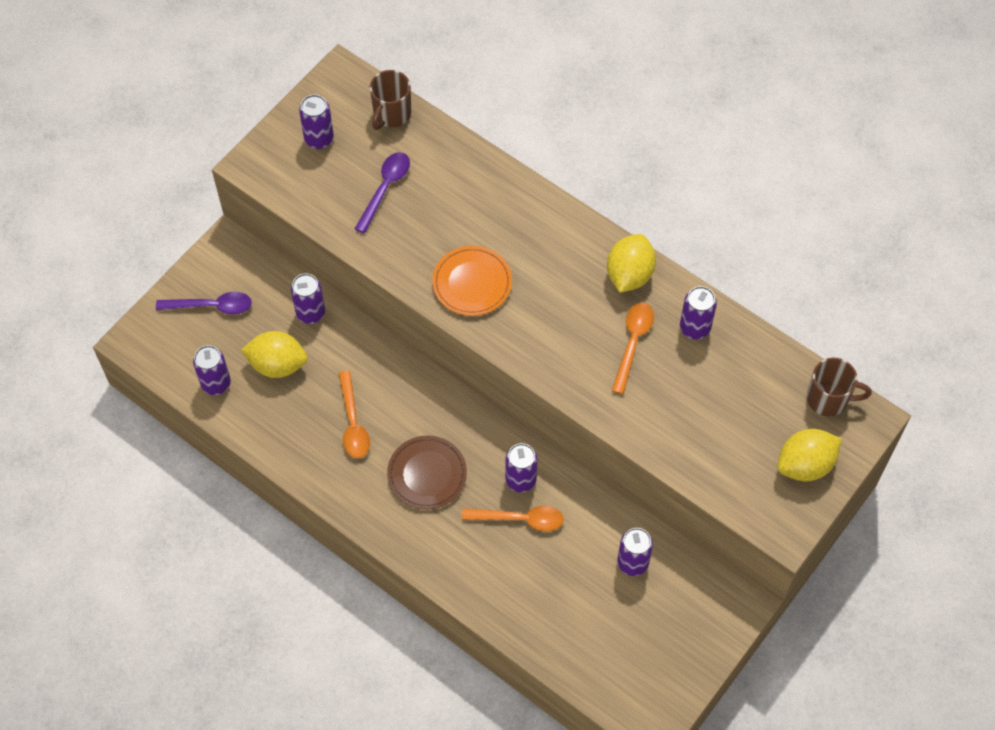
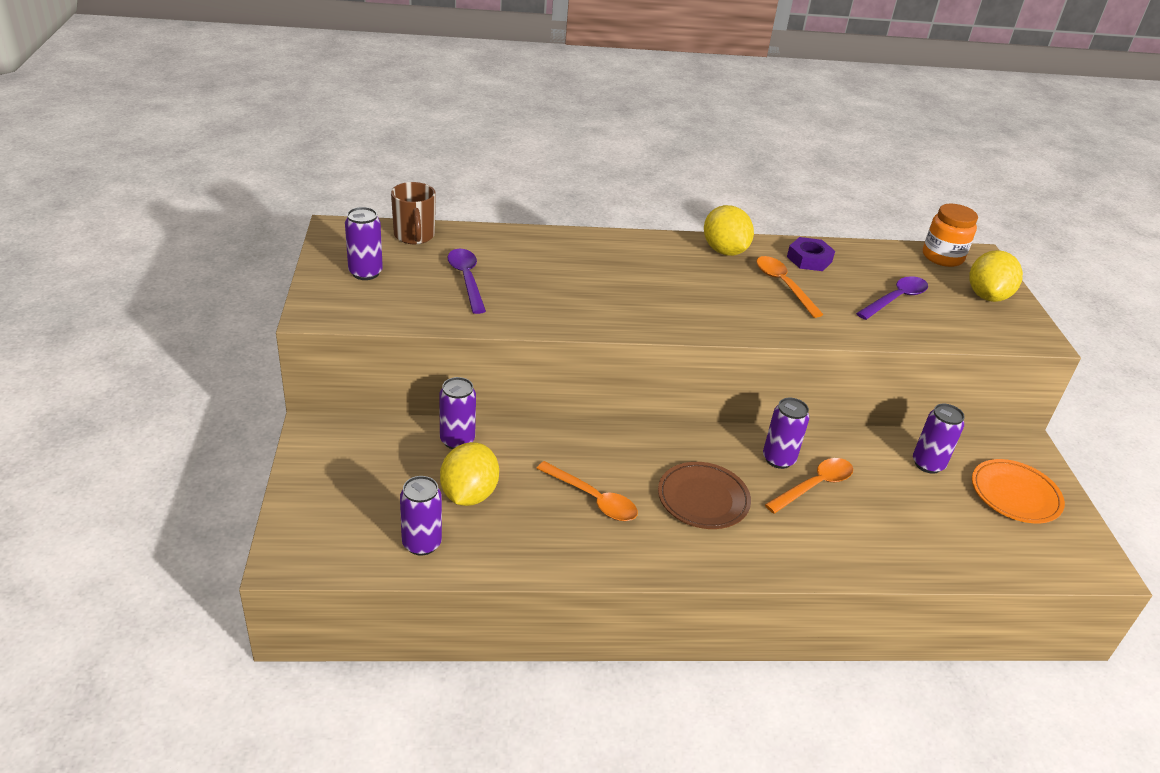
camera: 45 degrees left, 25 degrees down
(211, 306) = (349, 484): purple spoon -> purple spoon (896, 299)
(277, 364) = (469, 494): yellow lemon -> yellow lemon turned 45 degrees counterclockwise
(472, 283) = (618, 304): orange plate -> orange plate (1015, 495)
(694, 328) = (809, 259): purple can -> purple nut
(829, 399) = (942, 257): brown mug -> orange jar

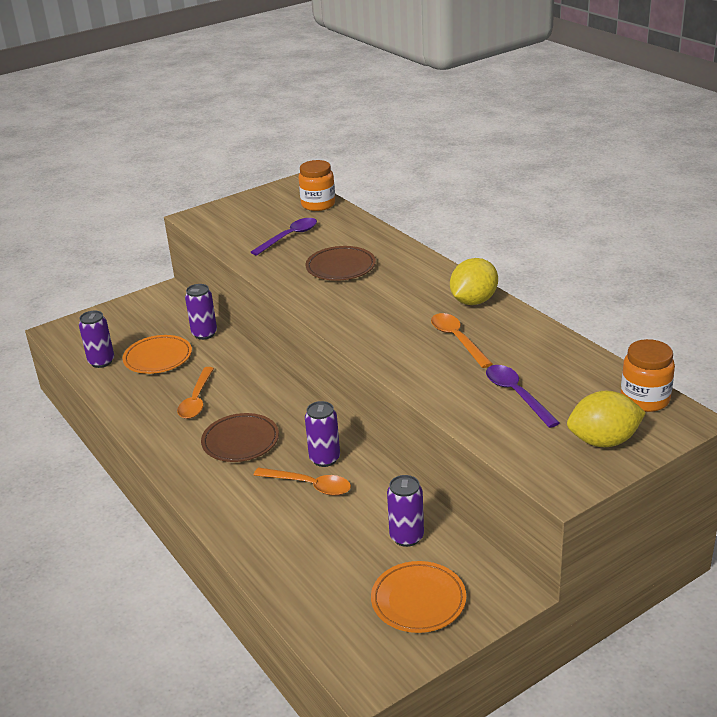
camera: 65 degrees right, 5 degrees down
(365, 273) = (254, 210): purple can -> none
(414, 236) = (318, 204): brown mug -> orange jar
(469, 494) = (158, 358): yellow lemon -> orange plate
(577, 281) = (341, 267): none -> brown plate
(783, 285) = (457, 340): orange spoon -> orange spoon turned 60 degrees counterclockwise
(809, 259) = (522, 338): purple nut -> none
(896, 299) = (517, 395): purple spoon -> purple spoon turned 135 degrees counterclockwise

